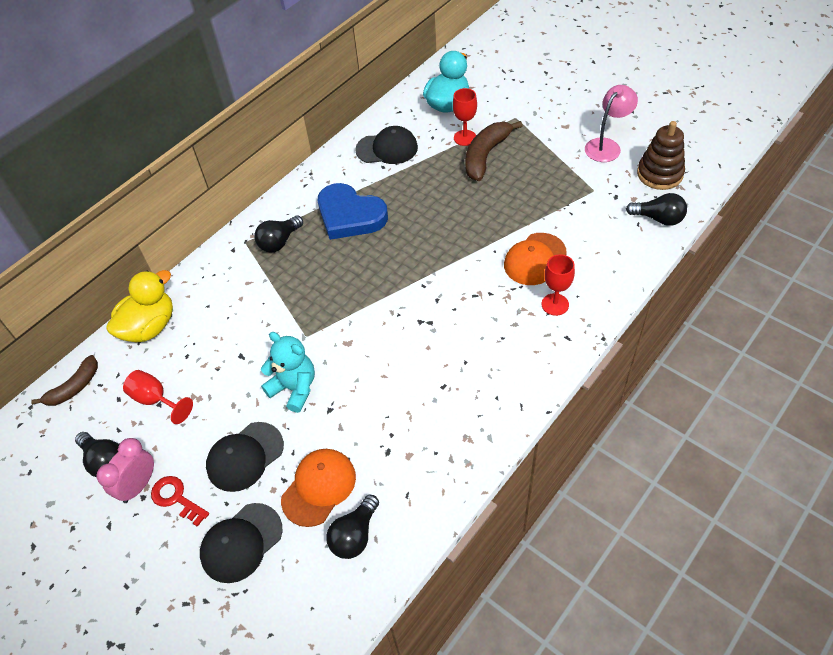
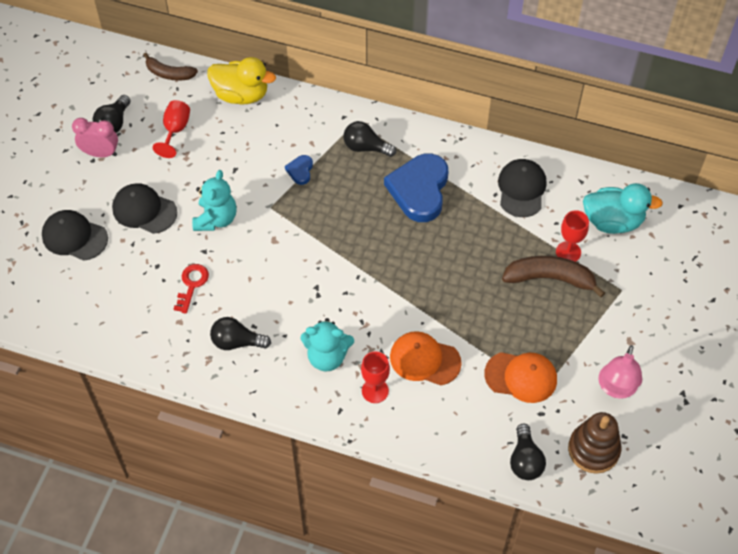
camera: 65 degrees right, 5 degrees up
(176, 498) = (97, 181): red key -> red key (192, 284)
(276, 300) = (300, 171): none -> blue heart
(319, 487) = (133, 269): orange cap -> orange cap (521, 377)
(355, 535) = (100, 308): black light bulb -> black light bulb (237, 342)
(387, 149) = (521, 189): black cap -> black cap turned 150 degrees counterclockwise
(503, 332) = (327, 357): none -> turquoise teddy bear
(606, 146) = (616, 388): pink lamp -> pink lamp turned 90 degrees clockwise

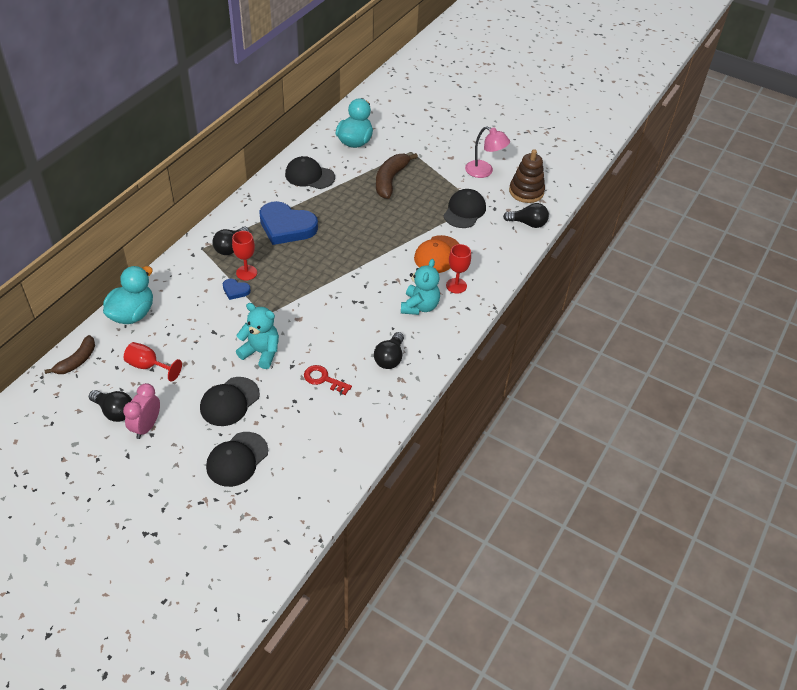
camera: 80 degrees left, 10 degrees down
(241, 95) = (132, 314): yellow duck -> turquoise duck
(521, 377) = (464, 211): orange cap -> black cap
(568, 252) = (372, 167): red goblet -> red goblet (246, 273)

